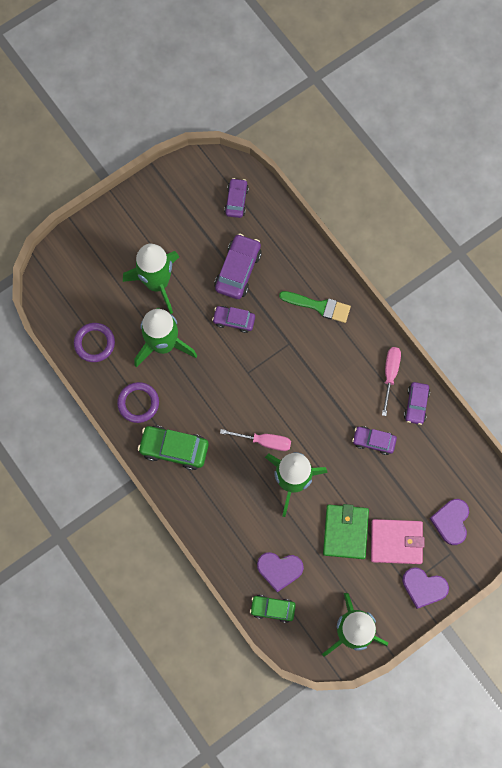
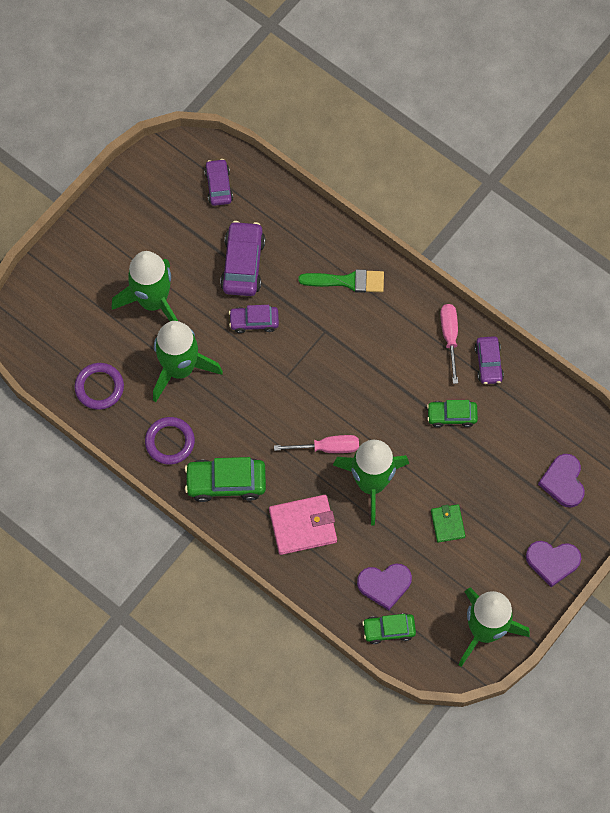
camera: 15 degrees left, 5 degrees down
(345, 532) = (447, 524): green wallet -> green wallet, size x0.58
(373, 441) = (451, 415): purple car -> green car
(396, 542) = (508, 520): pink wallet -> pink wallet (303, 526)

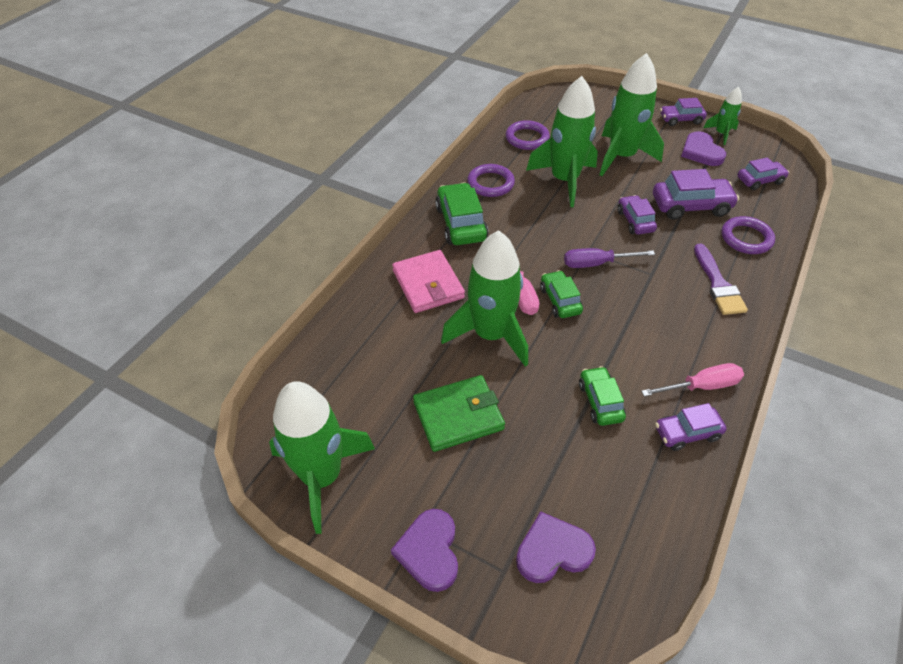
camera: 80 degrees right, 20 degrees down
(100, 219) = (681, 119): none -> purple car
(135, 189) = (721, 134): none -> green rocket
(296, 234) = (746, 238): none -> purple ring
(304, 374) = (596, 263): none -> purple screwdriver
(347, 281) = (718, 284): green brush -> purple brush
(384, 585) = (371, 362): purple heart -> purple heart (701, 152)
(388, 630) = (317, 373): green car -> green car (560, 300)
(447, 524) = (458, 415): green wallet -> green wallet, size x1.72

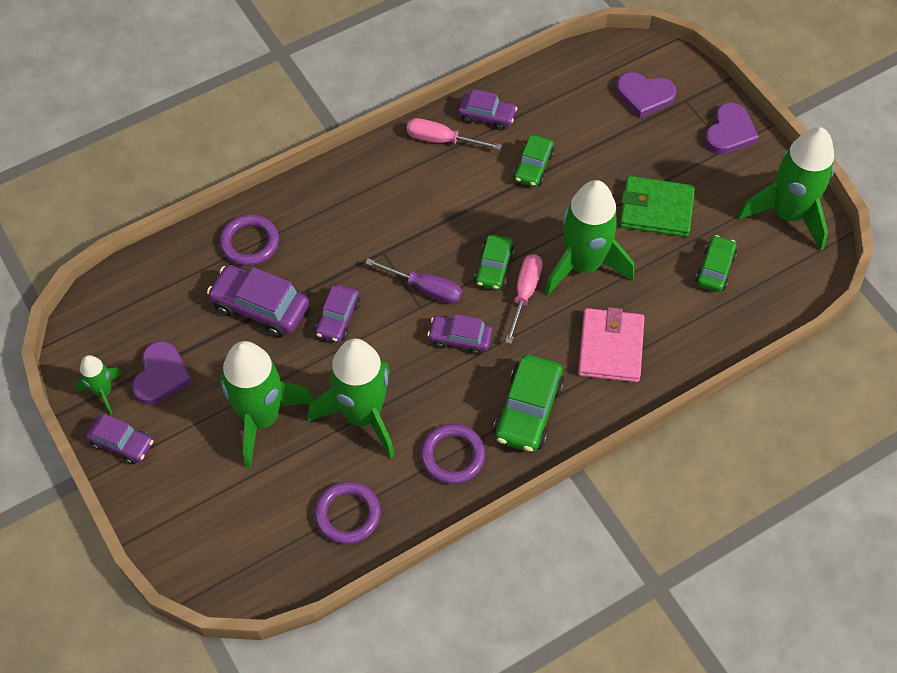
camera: 150 degrees left, 10 degrees up
(373, 384) = (715, 269): none -> green car
(718, 284) = (332, 212): purple brush -> none
(760, 181) = (148, 301): purple car -> purple car (460, 338)

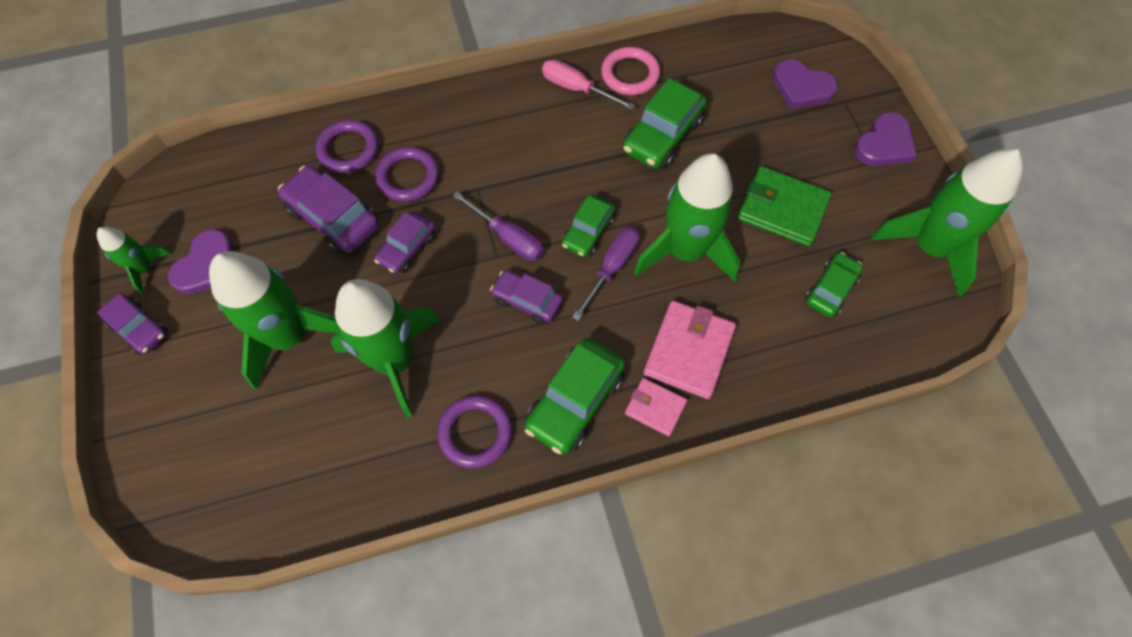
camera: 15 degrees right, 5 degrees up
(347, 514) = (338, 471): purple ring -> purple ring (408, 177)
(487, 116) = (630, 74): purple car -> pink ring
(524, 294) = (612, 268): pink screwdriver -> purple screwdriver
(533, 167) = (662, 135): green car -> green car, size x1.58
(596, 399) = (655, 408): none -> pink wallet

